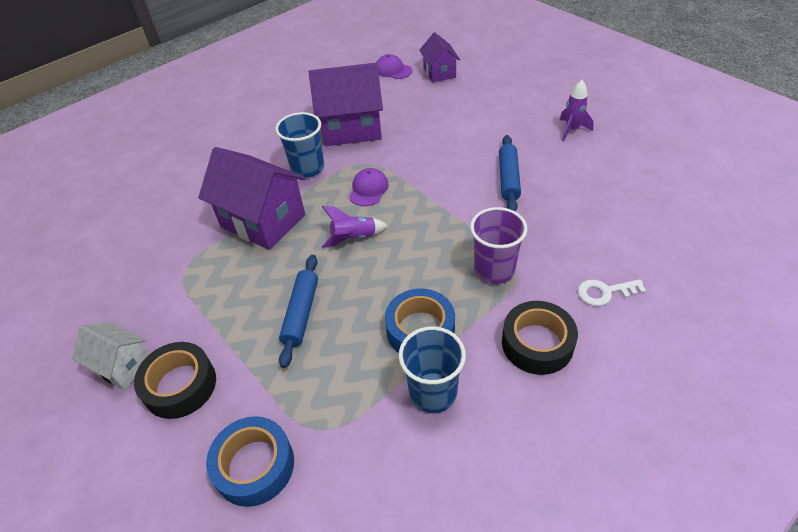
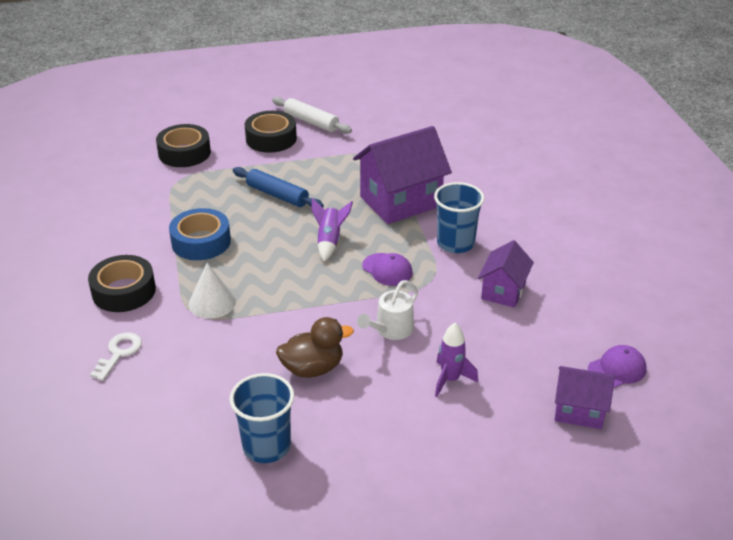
camera: 115 degrees right, 10 degrees down
(122, 366) = (311, 122): white house -> white rolling pin
(254, 466) = (184, 153): blue tape -> black tape
(351, 128) = (503, 291): purple house -> purple house, size x0.57
(433, 392) = (148, 229): blue cup -> blue cup (266, 446)
(436, 160) = (391, 329): none -> white watering can
(494, 270) = (212, 302): purple cup -> white cone
(508, 178) = (313, 368): blue rolling pin -> brown duck
(571, 130) = (345, 470): purple rocket -> purple rocket (450, 379)

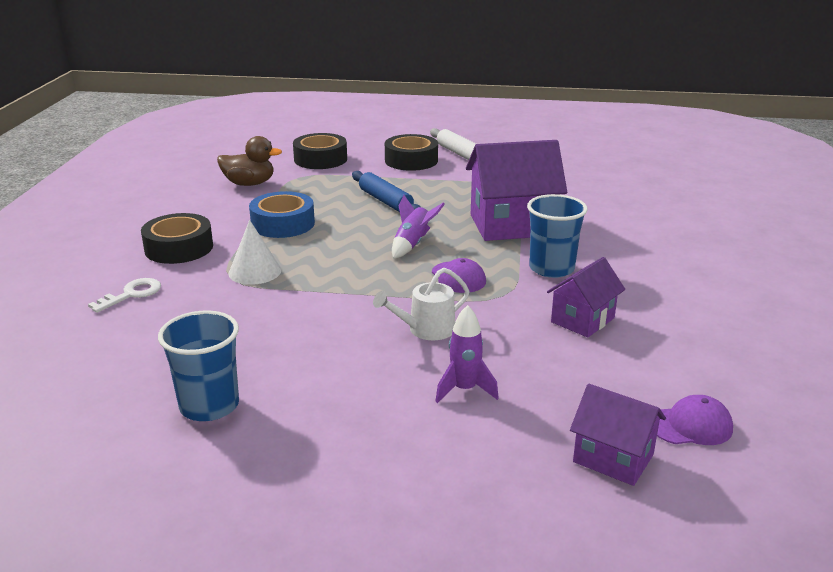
camera: 20 degrees right, 10 degrees down
(313, 368) = (314, 346): brown duck -> brown duck (249, 184)

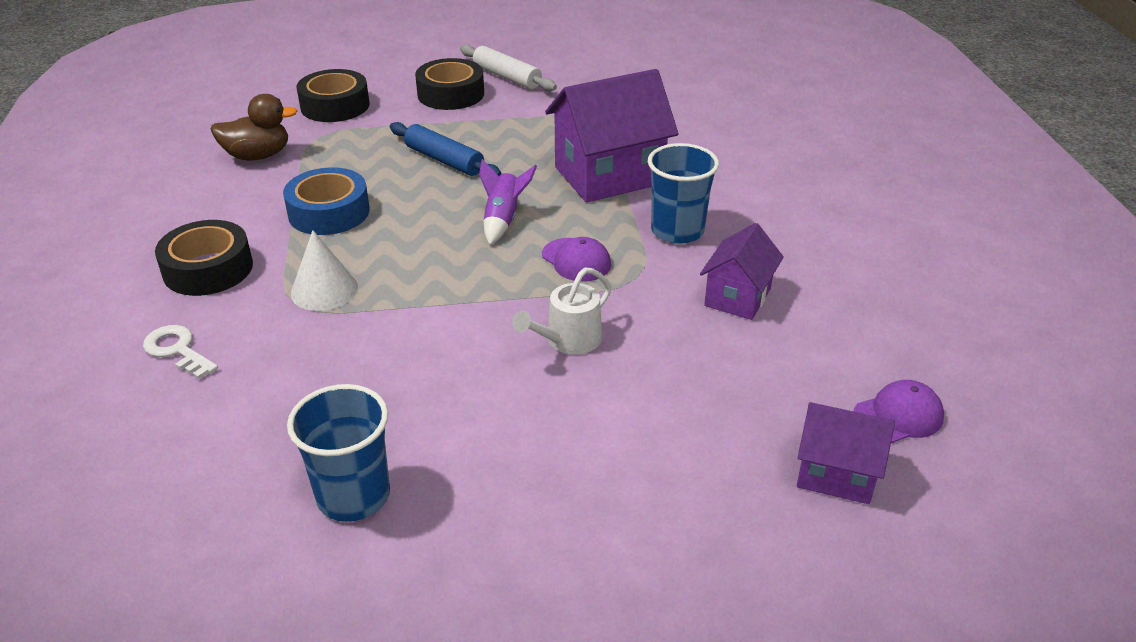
camera: 15 degrees left, 10 degrees up
(132, 294) = (177, 350): white key -> white key turned 75 degrees counterclockwise
(464, 390) = (644, 415): purple rocket -> none

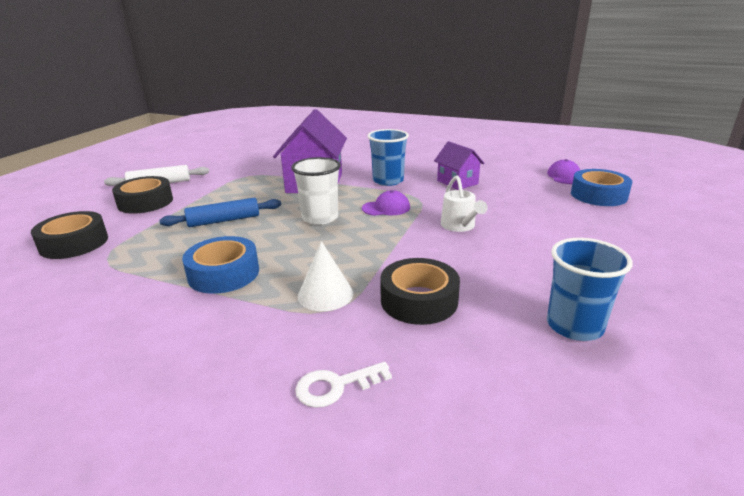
camera: 60 degrees left, 10 degrees down
(208, 269) = (227, 347): black tape -> black tape (419, 300)
(258, 156) = (84, 290): brown duck -> none
(503, 220) = (320, 218): purple rocket -> white cup
(836, 474) = (598, 195): purple house -> blue tape

